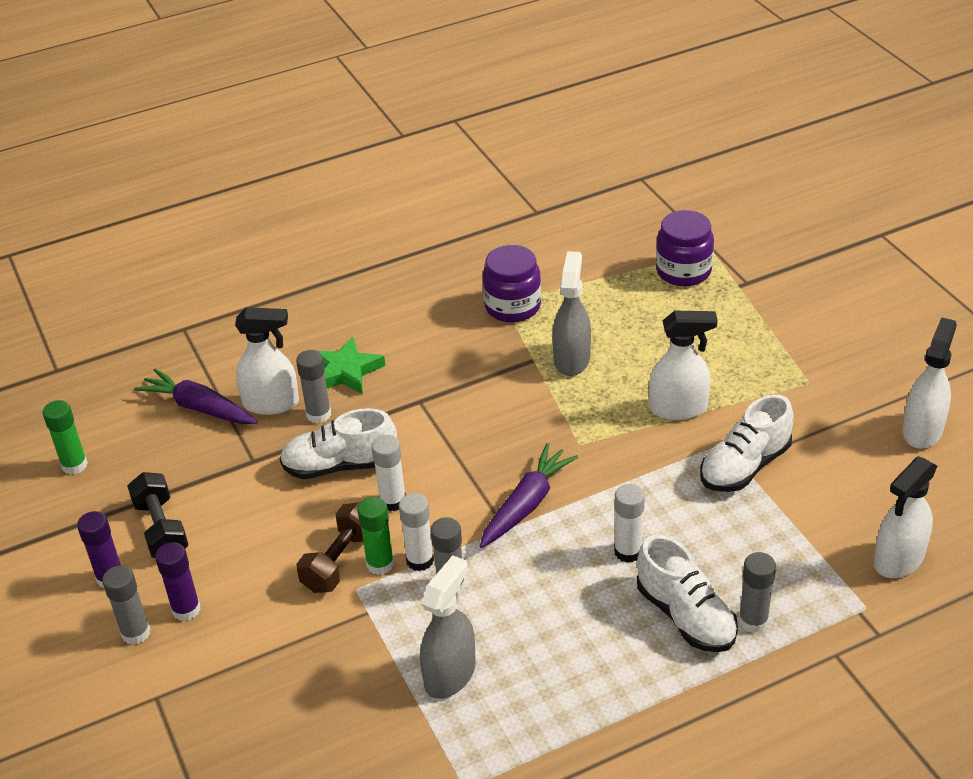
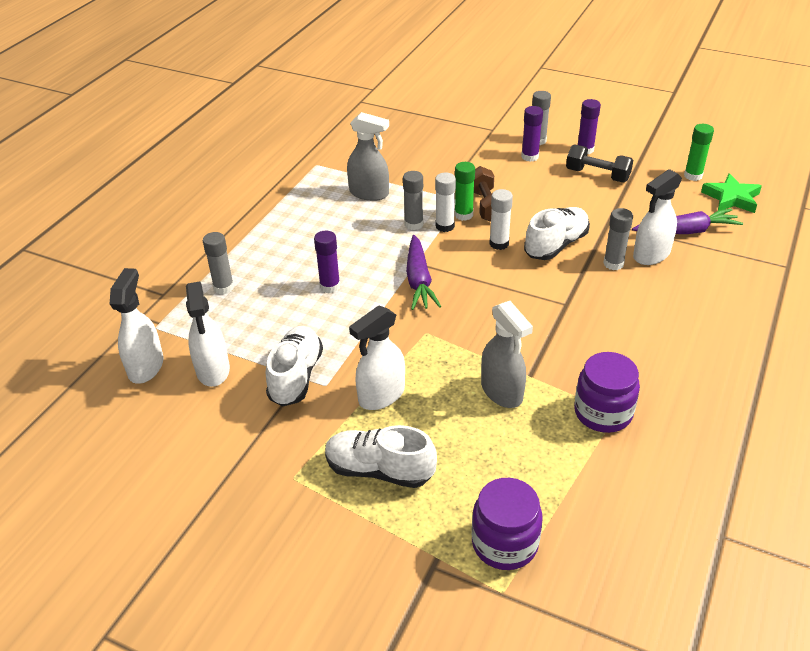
camera: 140 degrees right, 0 degrees up
(346, 371) = (641, 297): green star -> green star (731, 198)
(450, 674) = (369, 193): grey spray bottle -> grey spray bottle turned 60 degrees counterclockwise
(628, 552) = (330, 286): white glue stick -> purple glue stick
(685, 616) = (266, 271): white shoe -> white shoe (379, 470)
(922, 430) = (169, 482): white spray bottle -> white spray bottle (213, 370)

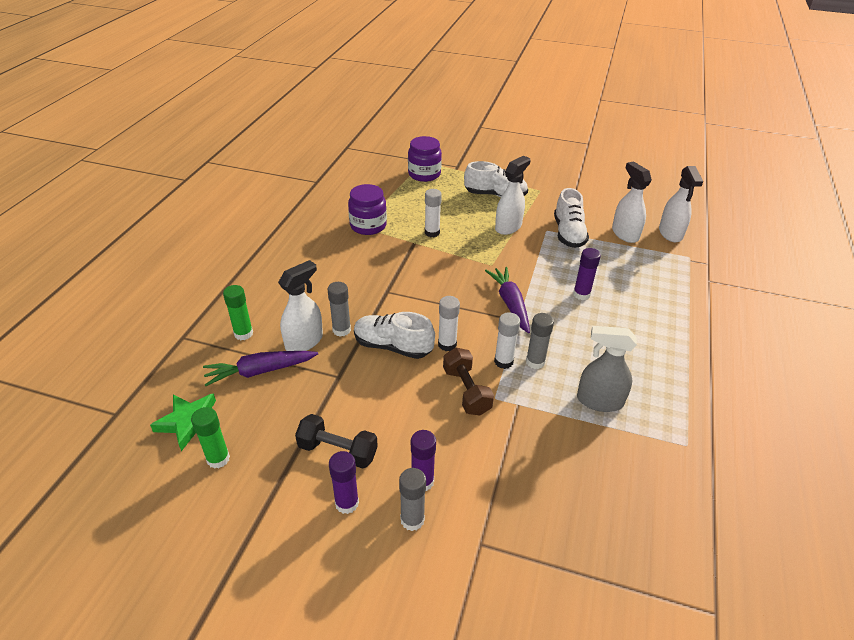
camera: 170 degrees right, 0 degrees up
(224, 287) = (666, 288): grey glue stick -> none
(463, 215) = (488, 377): green glue stick -> green glue stick (243, 333)
(502, 392) = (432, 233): grey spray bottle -> white glue stick
(556, 245) = (393, 346): white shoe -> white shoe turned 75 degrees clockwise

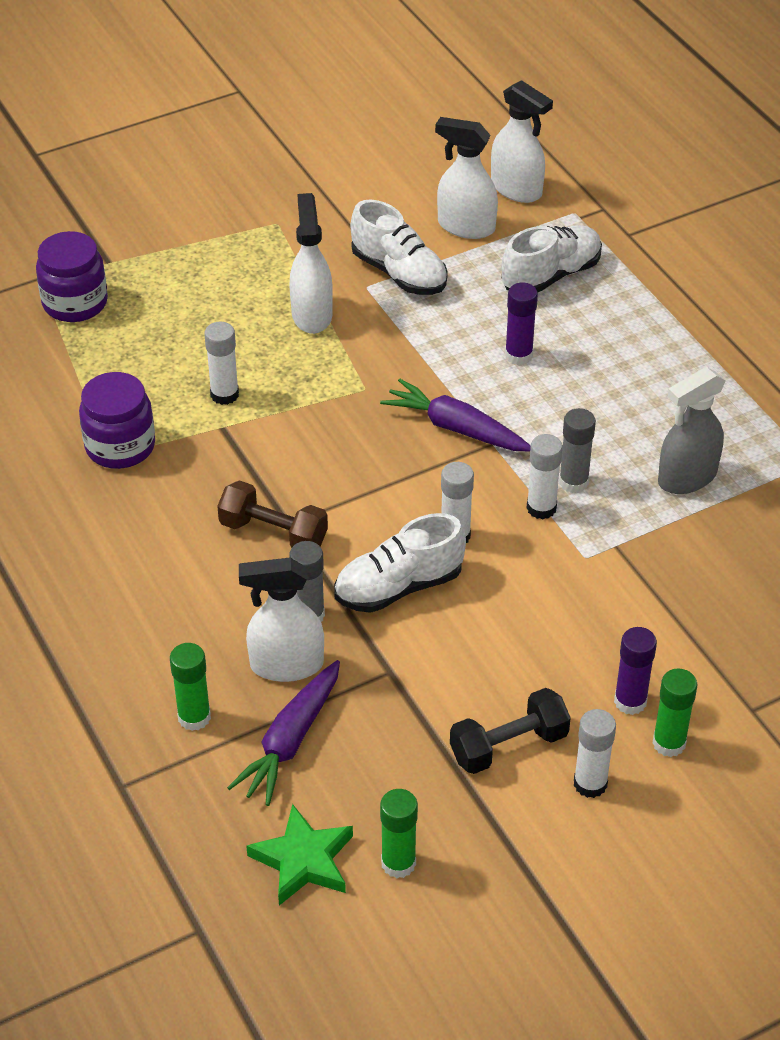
camera: 45 degrees left, 5 degrees up
(304, 341) = (286, 665): white spray bottle -> white spray bottle turned 90 degrees counterclockwise
(347, 503) = (590, 784): purple glue stick -> white glue stick
(412, 520) = (669, 743): grey glue stick -> green glue stick
(466, 391) = (548, 573): brown dumbbell -> brown dumbbell (273, 533)
(495, 195) = (227, 272): white shoe -> white shoe (551, 275)

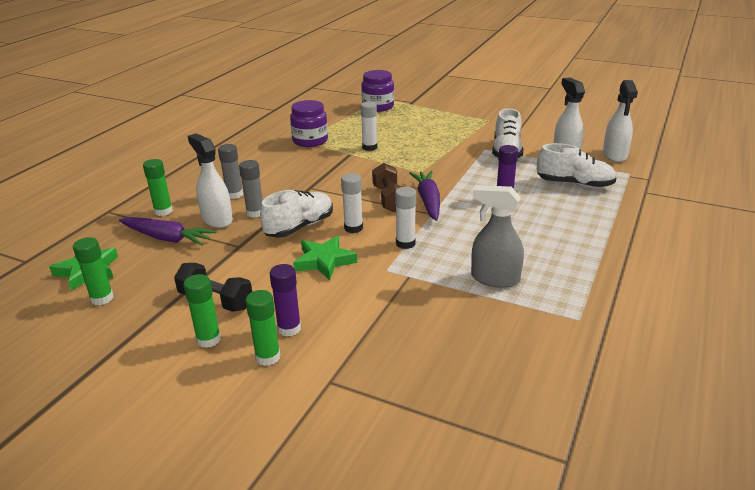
camera: 55 degrees right, 15 degrees down
(273, 533) = (299, 186): brown dumbbell -> brown dumbbell (389, 199)
(290, 741) = (167, 238): purple carrot -> purple carrot turned 150 degrees counterclockwise
(312, 314) = (447, 145): white spray bottle -> none
(398, 587) = (299, 227): white shoe -> white shoe turned 105 degrees clockwise
(511, 603) = (324, 261): none -> green star
(573, 482) = (438, 245): grey glue stick -> grey glue stick (234, 195)
(590, 784) = (208, 339): white glue stick -> green glue stick

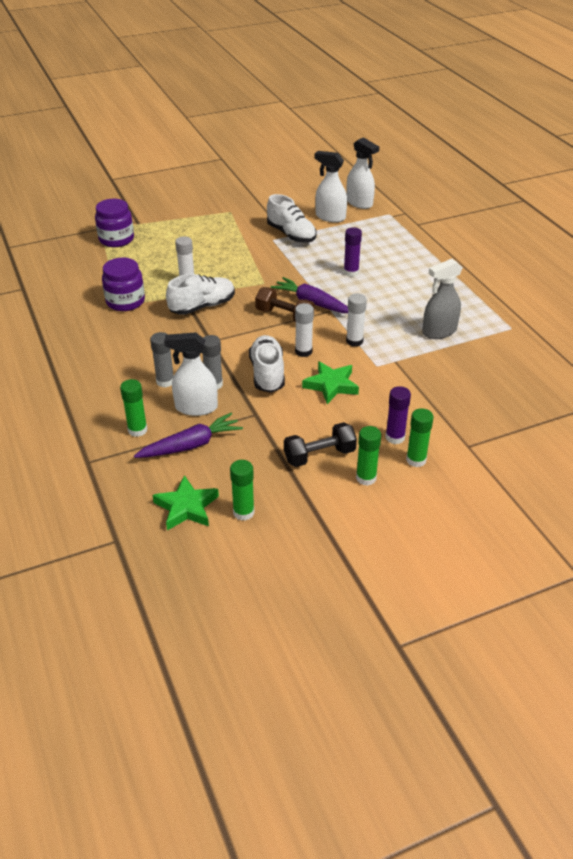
camera: 50 degrees left, 10 degrees up
(574, 184) = (373, 239): white shoe -> white shoe (202, 306)

